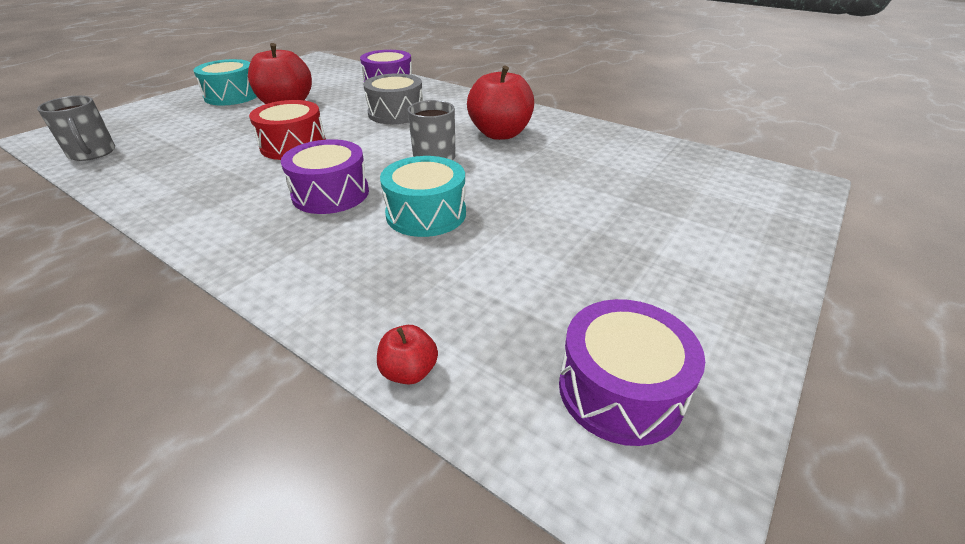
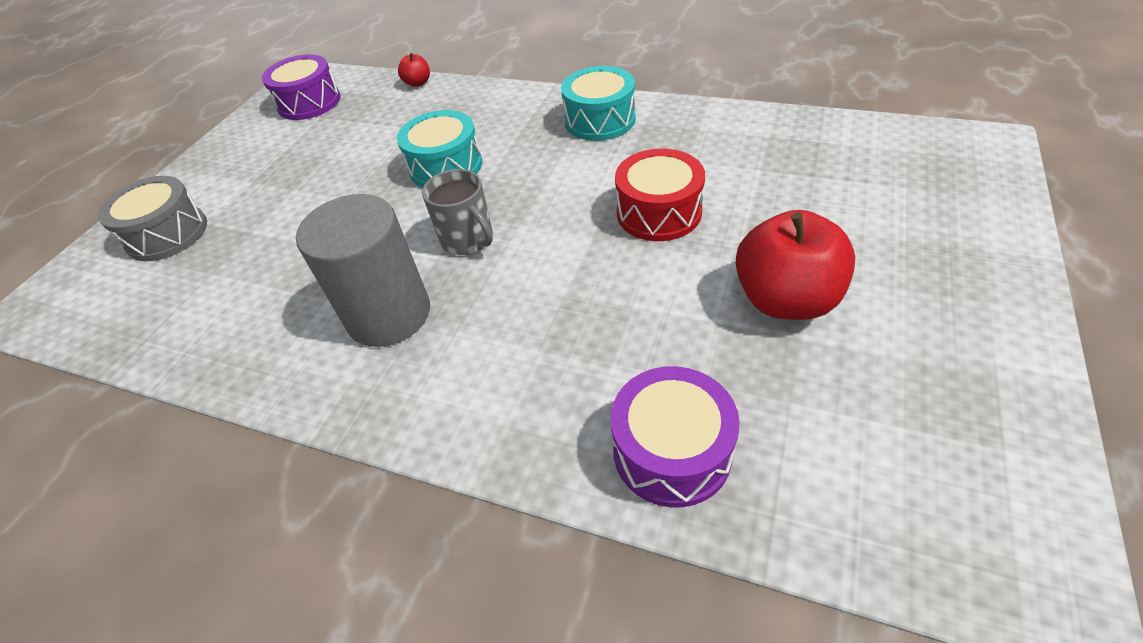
camera: 170 degrees right, 10 degrees up
(92, 153) = (873, 140): grey mug -> none
(232, 96) = (925, 302): turquoise drum -> turquoise drum (600, 120)
(330, 193) = (548, 163): purple drum -> none
(396, 113) = (576, 328): grey drum -> grey drum (167, 234)
(500, 134) = (388, 314): red apple -> grey cylinder

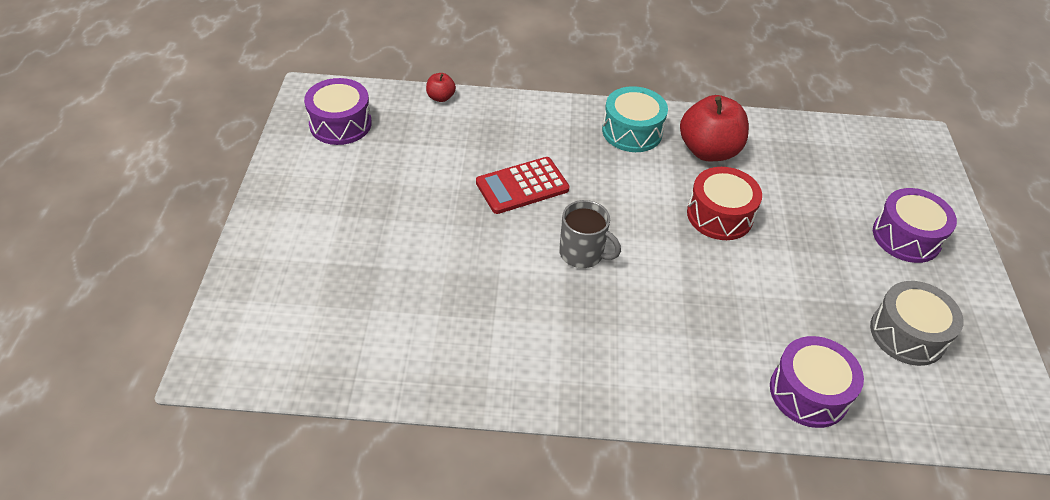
camera: 25 degrees left, 0 degrees up
(167, 234) = (295, 277): grey drum -> grey drum (907, 334)
(388, 314) = (556, 325): grey cylinder -> none
(445, 166) = (522, 186): turquoise drum -> red calculator
(785, 299) = (835, 276): red apple -> red apple (708, 151)
(918, 260) = (906, 237): none -> purple drum

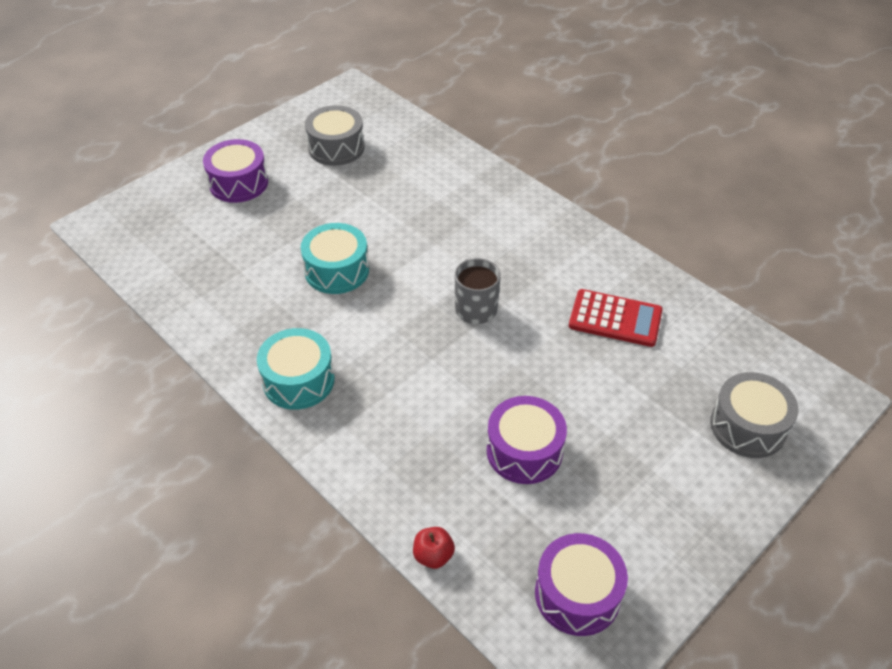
camera: 135 degrees left, 0 degrees up
(283, 290) = (748, 426): none -> grey drum
(522, 186) = (460, 392): red calculator -> red calculator (615, 319)
(708, 151) = (264, 320): red apple -> none
(719, 215) = (337, 270): red drum -> turquoise drum
(809, 392) = (438, 160): purple drum -> purple drum (524, 451)

